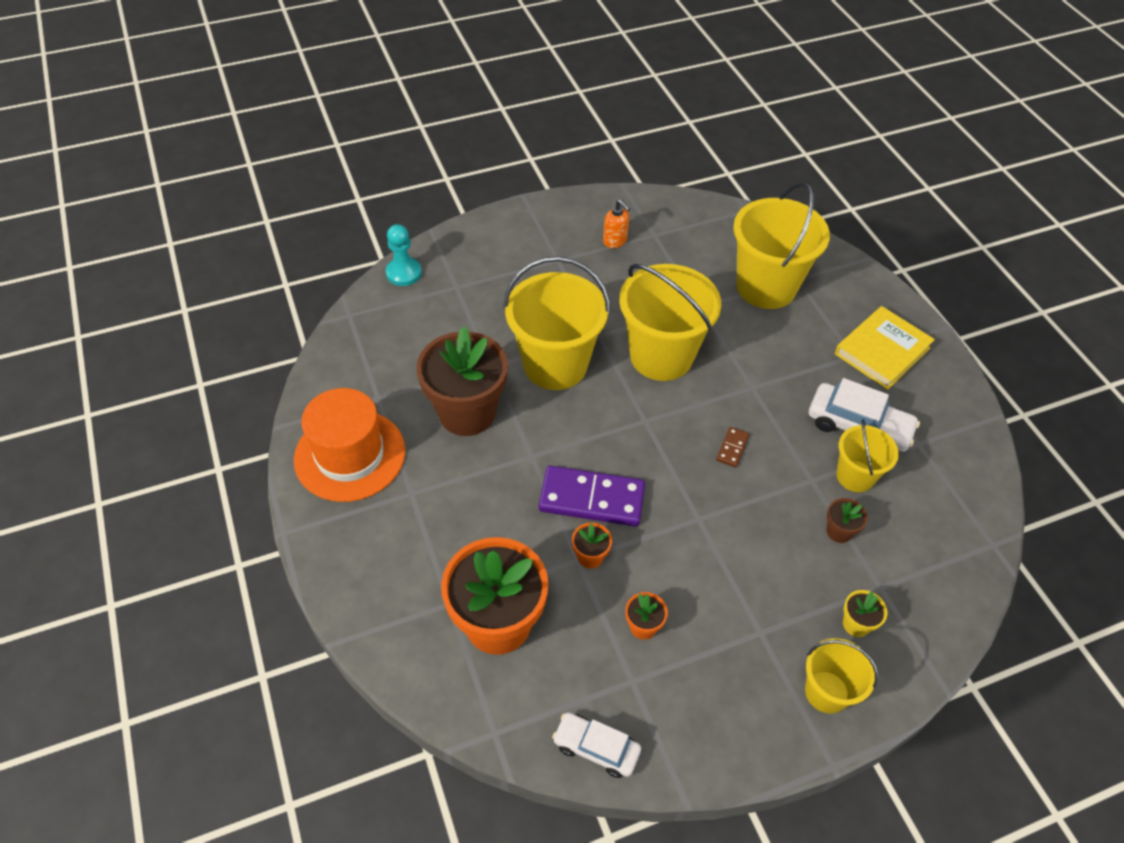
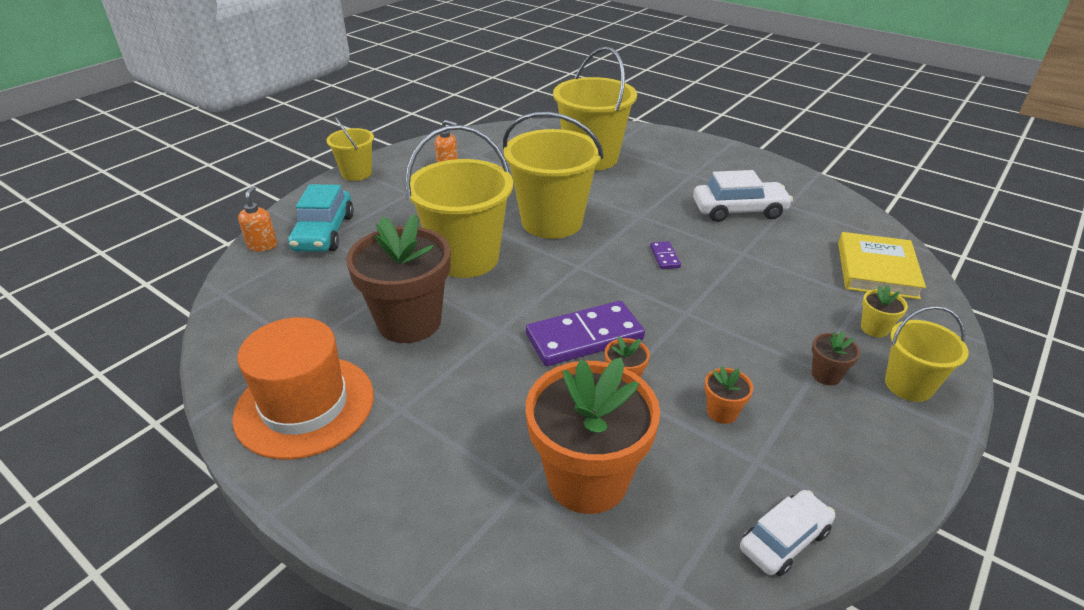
camera: 30 degrees left, 15 degrees down
(404, 273) = (262, 245): turquoise pawn -> orange soap dispenser
(459, 280) = (324, 233): none -> turquoise car
(596, 748) = (784, 540): white car -> white car turned 150 degrees clockwise
(732, 448) = (665, 257): brown domino -> purple domino
(839, 531) = (796, 276): brown flower pot -> brown flower pot (826, 375)
(855, 476) = (769, 239): yellow bucket -> yellow bucket (356, 173)
(882, 351) = (708, 165): yellow book -> yellow book (876, 270)

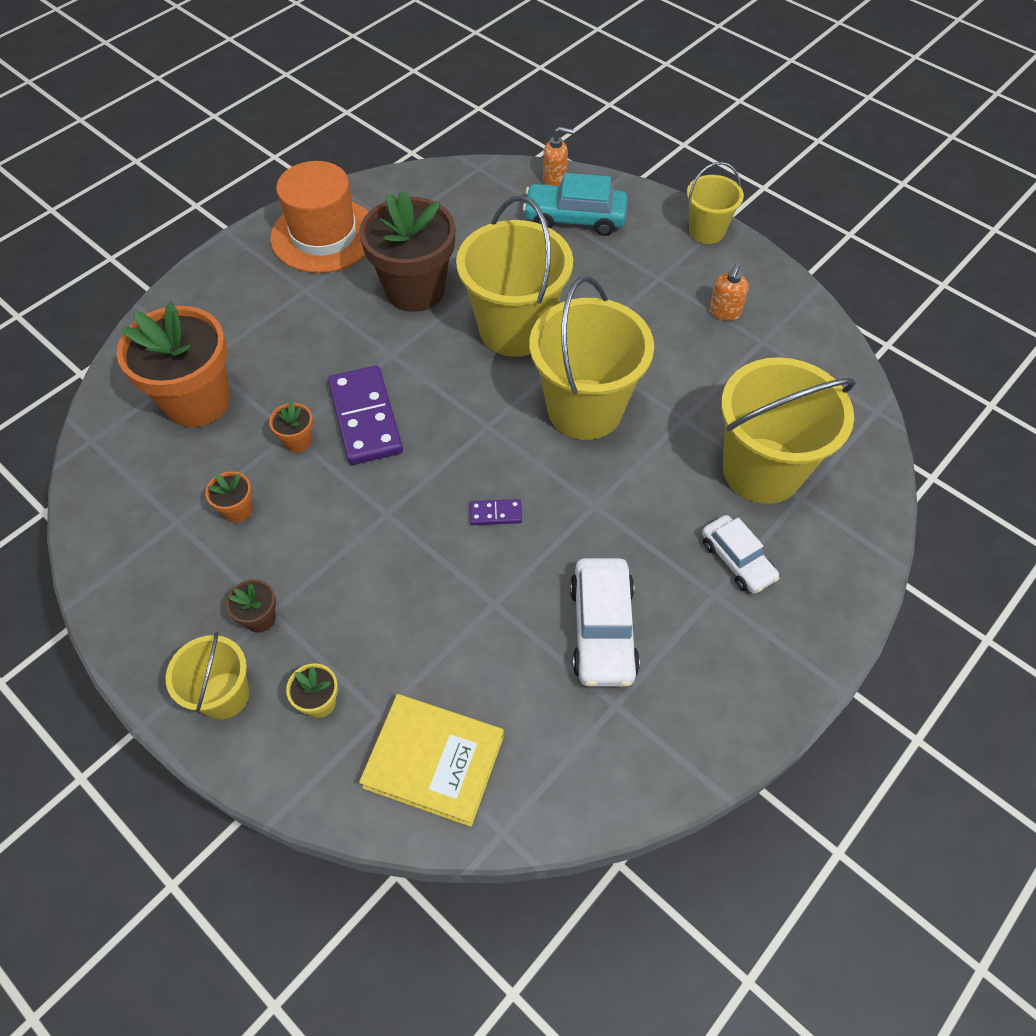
camera: 95 degrees right, 20 degrees up
(784, 540) = (99, 518): white car -> white car (737, 560)

